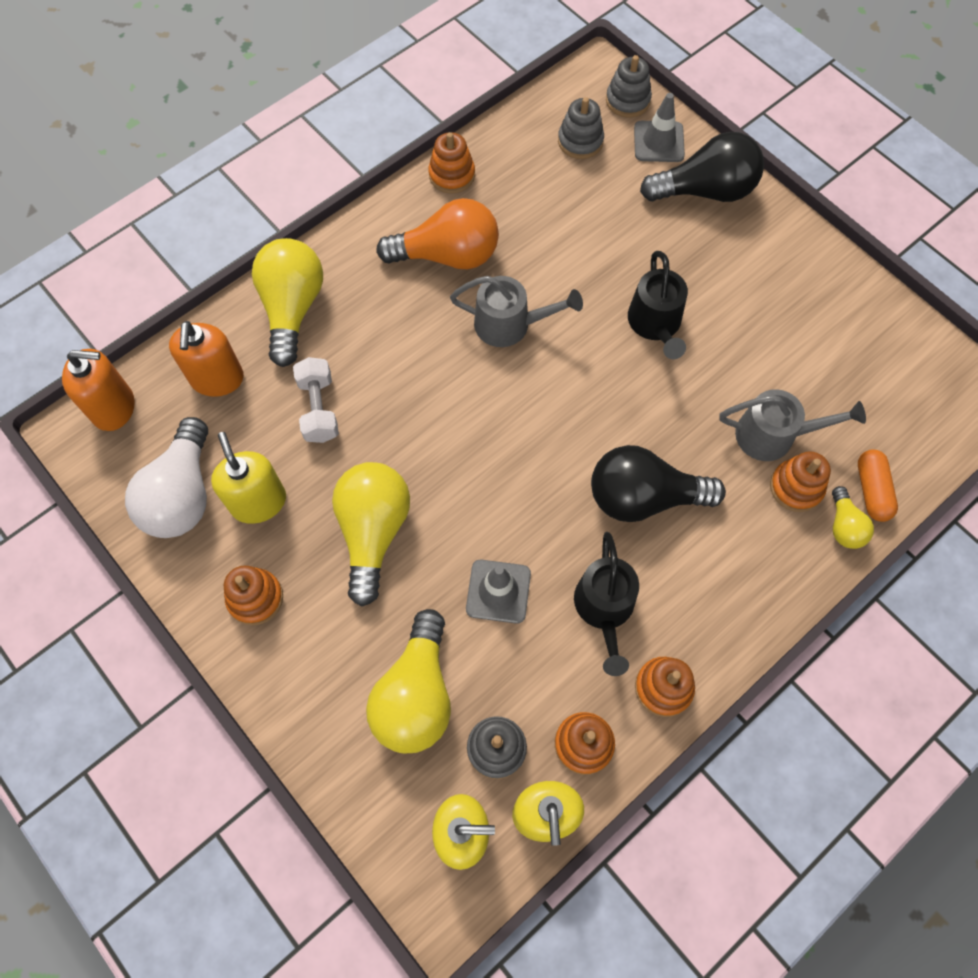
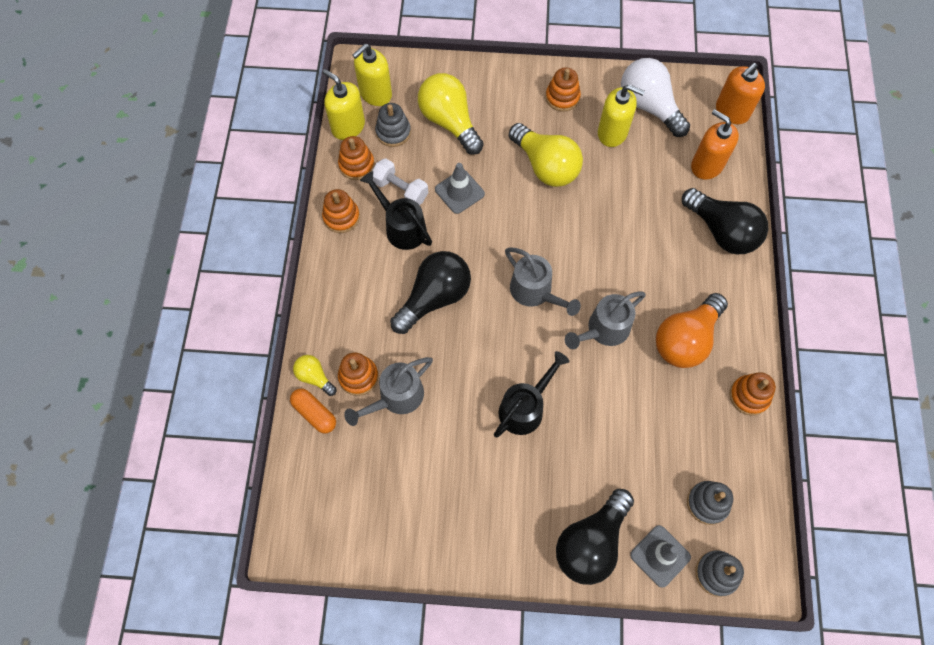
camera: 135 degrees right, 0 degrees up
(292, 309) = (722, 231): yellow light bulb -> black light bulb
(319, 409) = (641, 196): white dumbbell -> white dumbbell (400, 190)
(535, 412) = (535, 292): none -> grey watering can
(655, 325) = (525, 407): black watering can -> black watering can turned 90 degrees clockwise

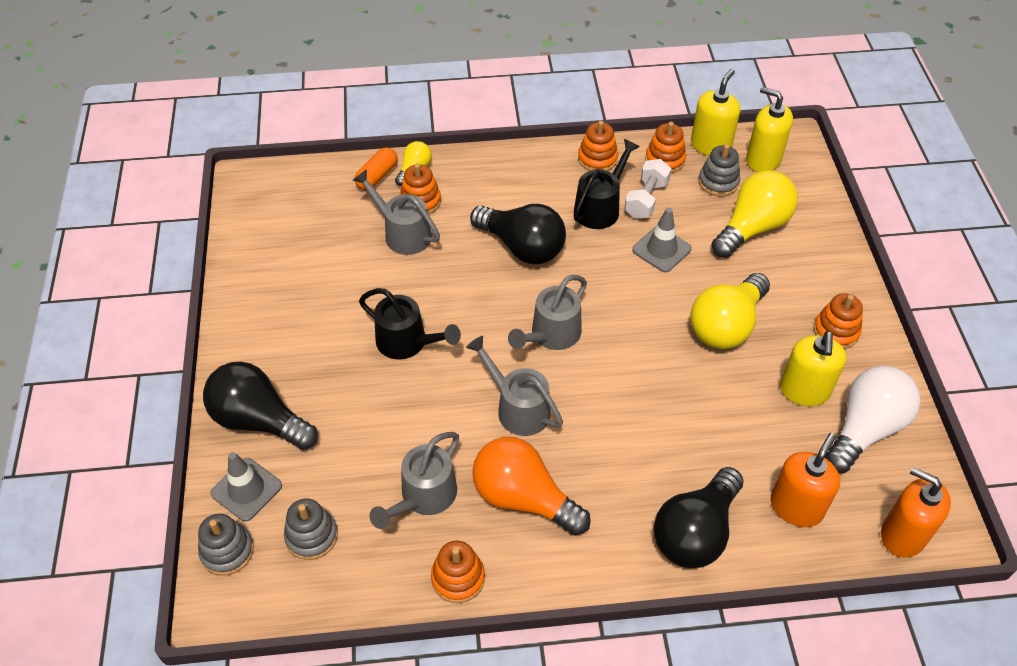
camera: 80 degrees right, 15 degrees down
(679, 412) = (423, 497): none -> grey watering can

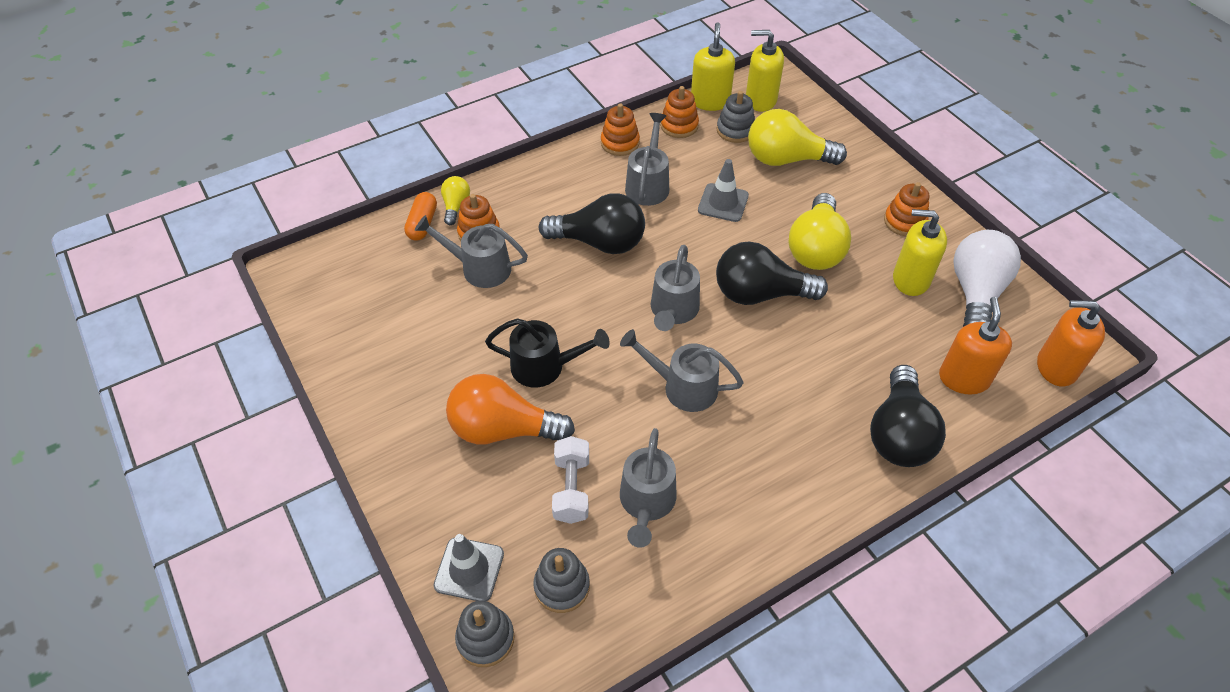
camera: 25 degrees left, 0 degrees up
(259, 420) = (442, 497): black light bulb -> black light bulb (760, 294)
(458, 578) = (723, 564): orange stacking toy -> none
(523, 498) = (737, 466): orange light bulb -> orange light bulb (503, 429)
(600, 207) = (648, 184): black watering can -> grey watering can
(646, 199) = (683, 164): white dumbbell -> white dumbbell (571, 488)
(752, 228) = (786, 159): yellow light bulb -> yellow light bulb turned 105 degrees counterclockwise
(804, 390) = (910, 279): yellow soap dispenser -> yellow soap dispenser turned 120 degrees clockwise

